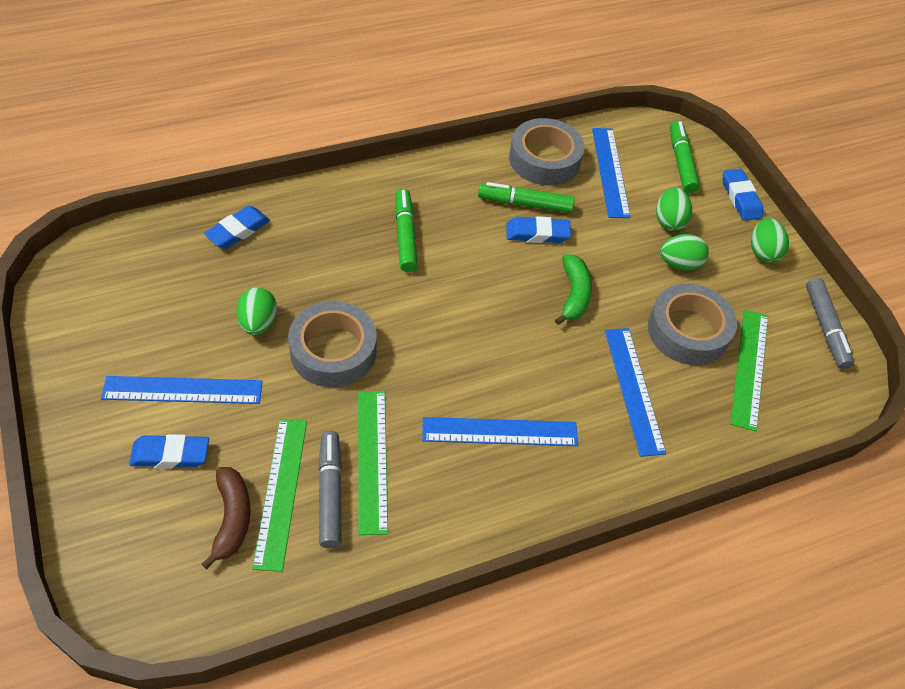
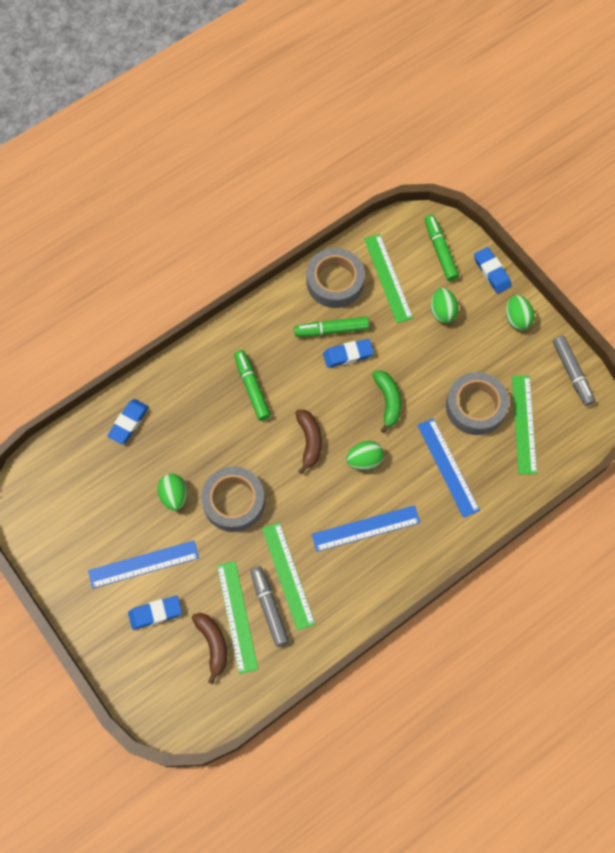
camera: 10 degrees left, 15 degrees up
(457, 311) = (309, 441): none -> brown banana
(610, 172) = (388, 278): blue ruler -> green ruler
(679, 264) = (458, 349): green egg -> green egg (364, 460)

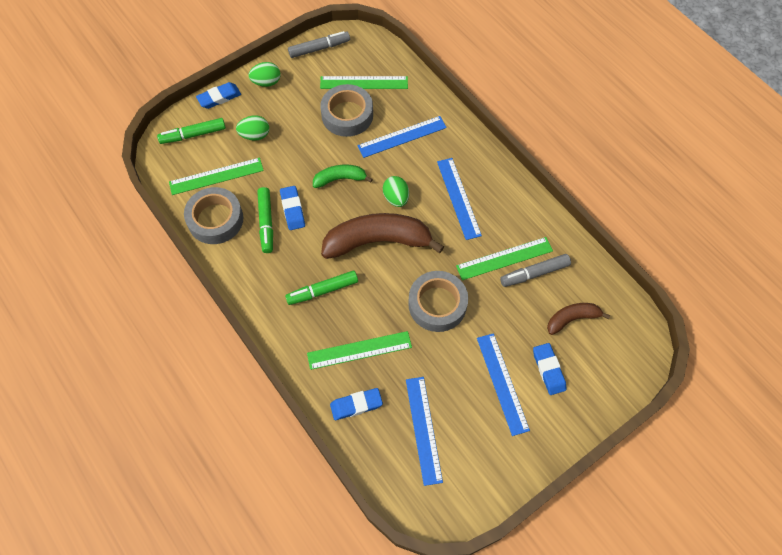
camera: 90 degrees left, 5 degrees down
(100, 485) = (423, 429): none -> blue ruler
(128, 422) = (356, 405): blue eraser -> blue eraser turned 45 degrees counterclockwise
(174, 496) = (433, 358): green egg -> none
(237, 616) = (545, 299): green ruler -> green ruler (359, 350)
(309, 441) = (377, 241): brown banana -> brown banana, size x1.93

